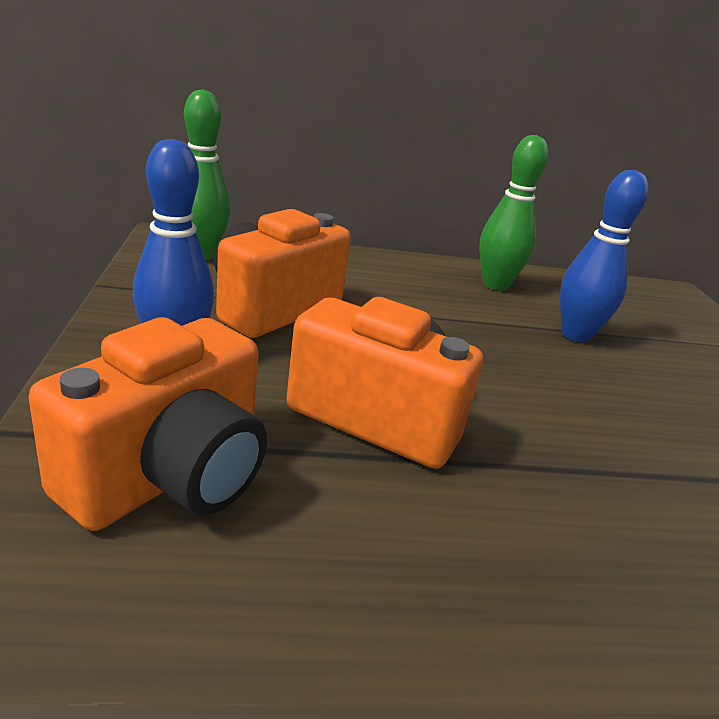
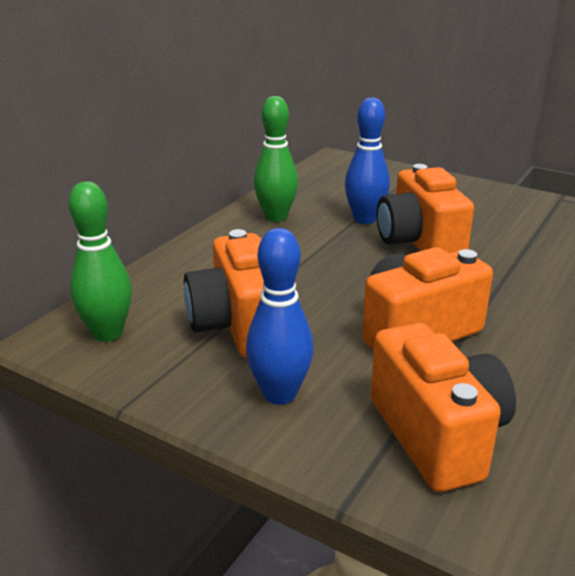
camera: 50 degrees left, 0 degrees up
(584, 382) = (419, 242): none -> orange camera

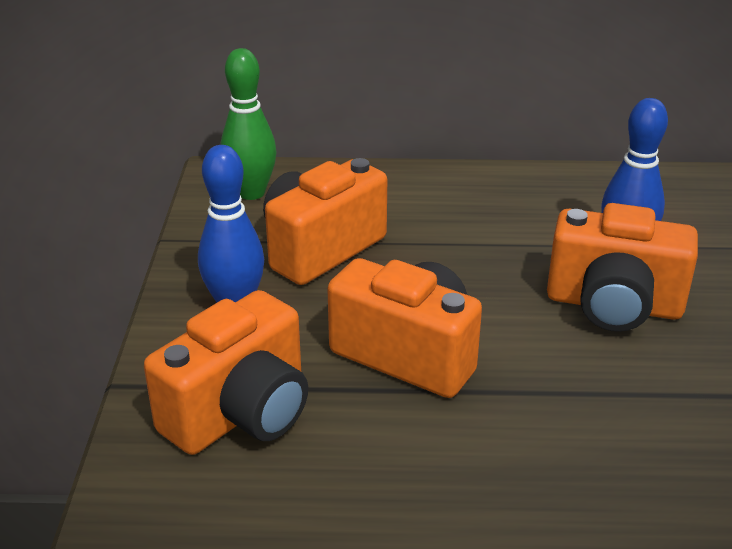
camera: 60 degrees right, 5 degrees up
(276, 217) = (553, 195): green bowling pin -> none
(419, 242) = (613, 305): orange camera -> orange camera turned 120 degrees counterclockwise

